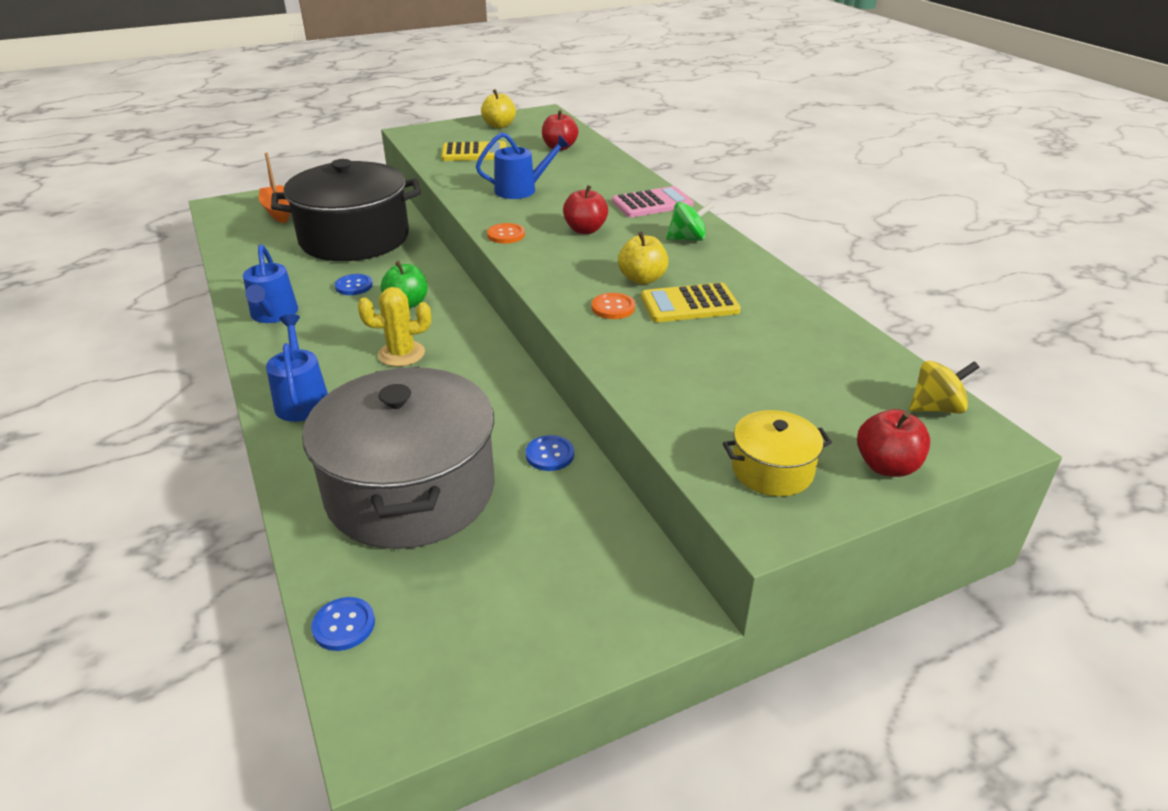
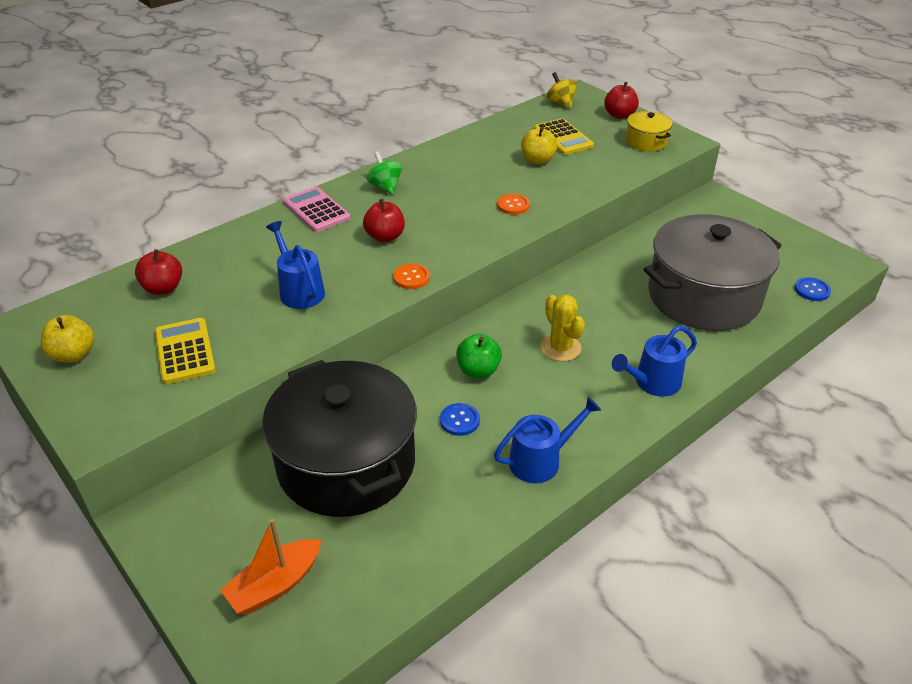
camera: 105 degrees left, 5 degrees up
(550, 454) = (632, 250): blue button -> none
(642, 279) = (463, 199): yellow apple -> yellow apple (537, 160)
(689, 304) = (492, 177): yellow calculator -> yellow calculator (563, 138)

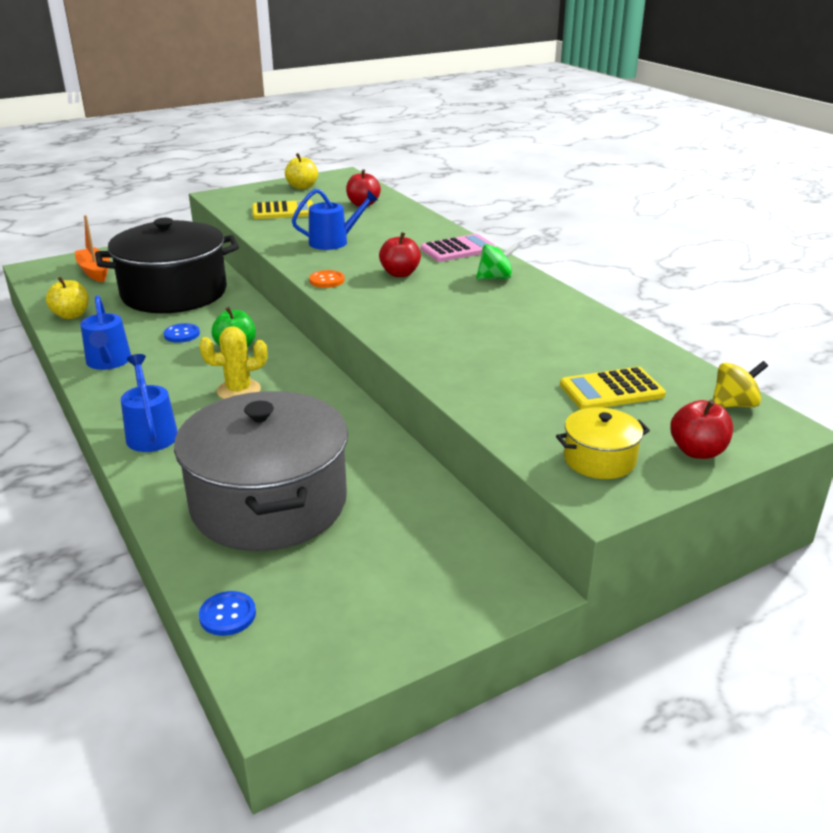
camera: 100 degrees right, 10 degrees down
(513, 205) = (437, 337): orange button -> none
(537, 160) = (545, 364): yellow apple -> yellow apple (71, 315)

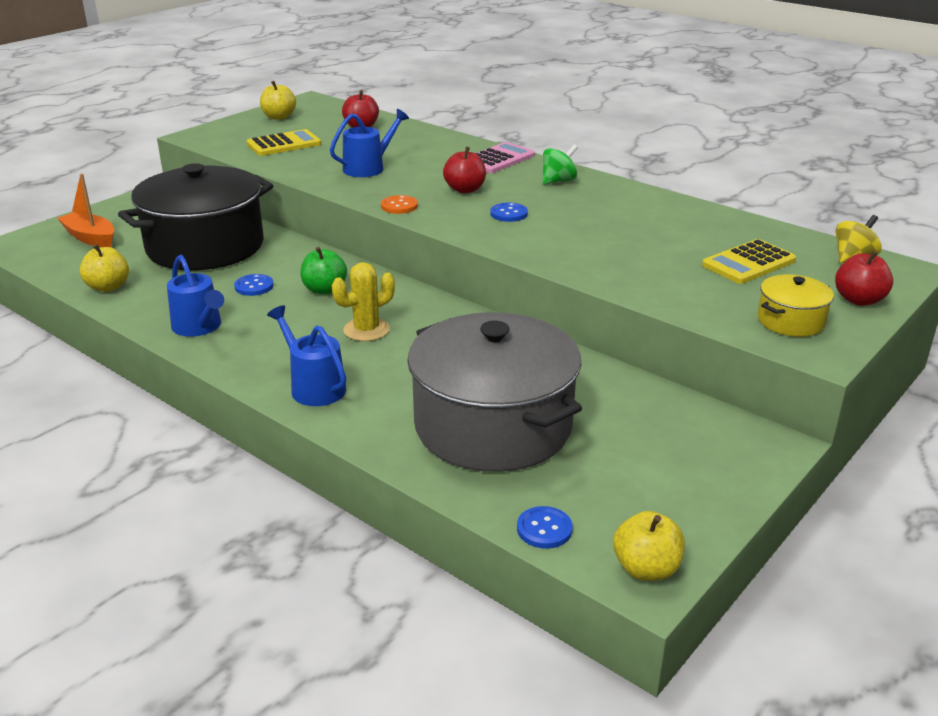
camera: 20 degrees left, 0 degrees up
(286, 681) = (646, 569): none -> yellow apple
(418, 302) = (508, 214): none -> blue button

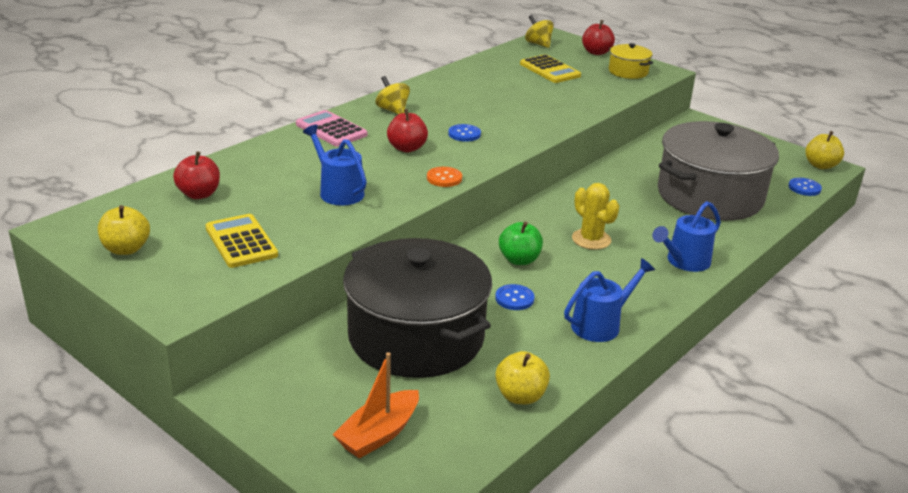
camera: 90 degrees left, 0 degrees up
(558, 181) = (392, 110): green spinning top -> yellow spinning top

